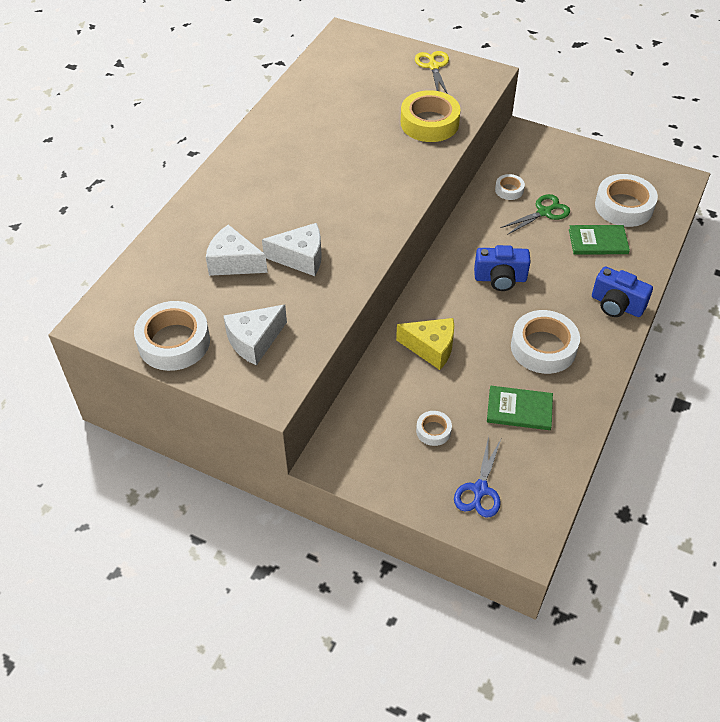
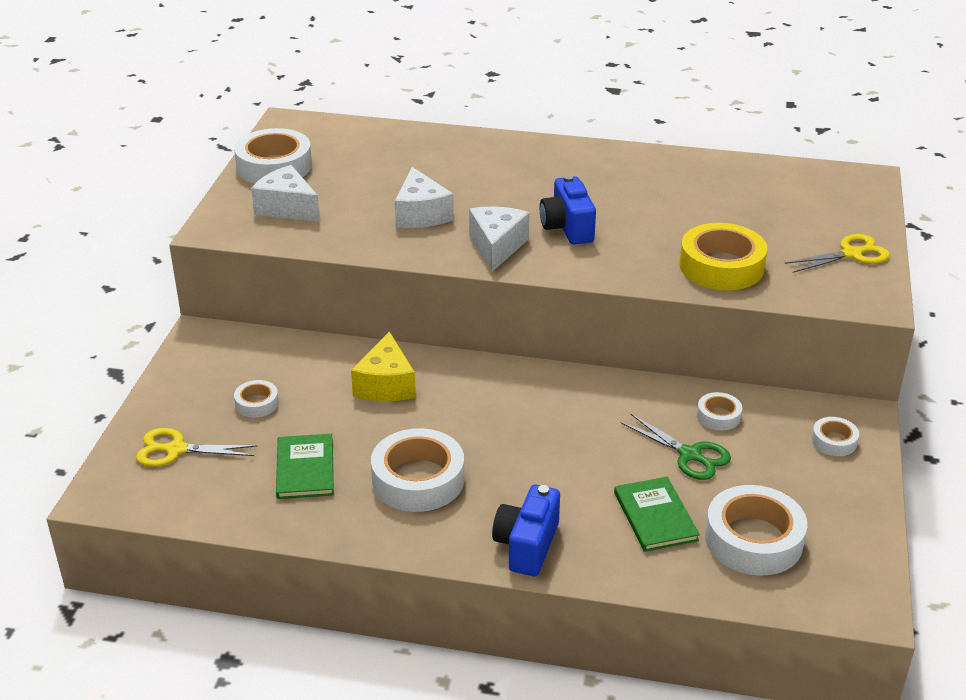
camera: 75 degrees right, 15 degrees down
(233, 262) = (397, 177): white cheese -> white cheese (497, 247)
(480, 490) = (176, 450): blue scissors -> yellow scissors
(500, 279) = (531, 427): blue camera -> blue camera (567, 228)
(544, 150) = (834, 441): none -> white tape

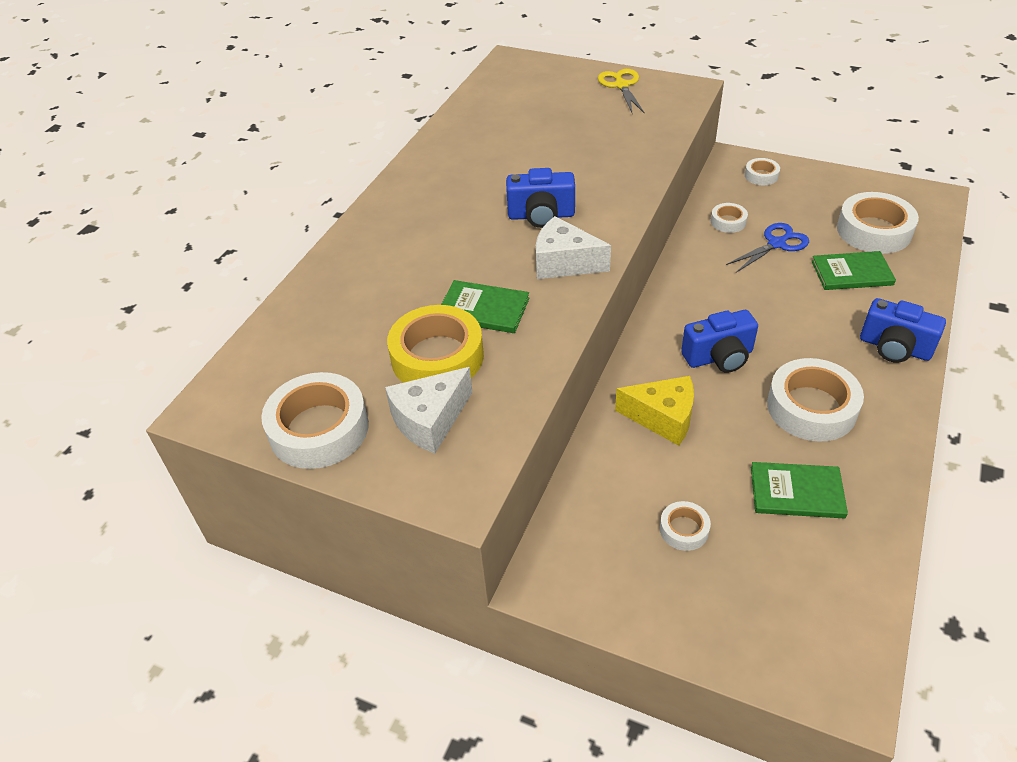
camera: 75 degrees left, 10 degrees up
(176, 450) = (764, 611): yellow scissors -> none
(421, 214) = (483, 309): white cheese -> green book
(478, 416) = (719, 357): none -> blue camera
(690, 455) = (776, 244): green scissors -> blue scissors
(721, 266) = (627, 144): yellow tape -> yellow tape (437, 357)

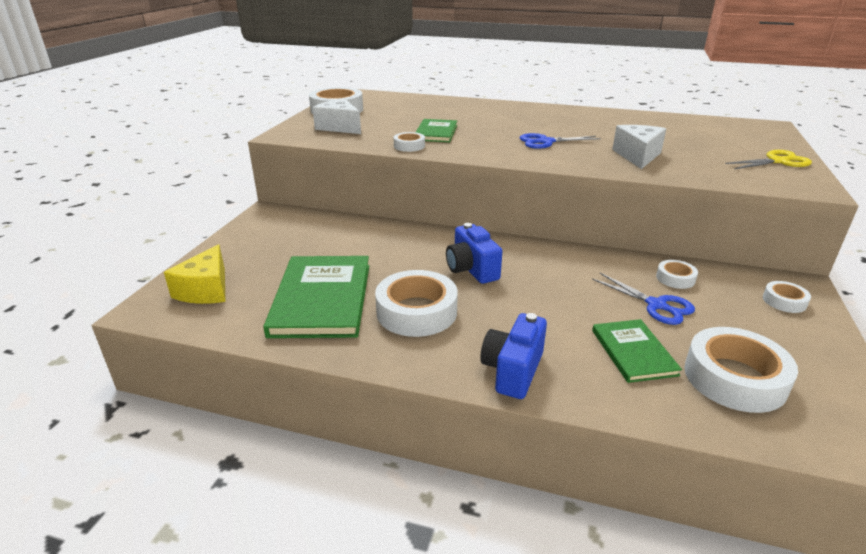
camera: 80 degrees right, 15 degrees down
(437, 357) = (391, 126): yellow tape -> none
(541, 215) = (546, 142): blue camera -> blue scissors
(564, 263) = (491, 149): white cheese -> white cheese (637, 156)
(663, 418) = (399, 246): yellow cheese -> yellow cheese (206, 290)
(684, 529) = (295, 253): white tape -> white tape (409, 146)
(797, 492) = (322, 299): green book -> green book, size x1.78

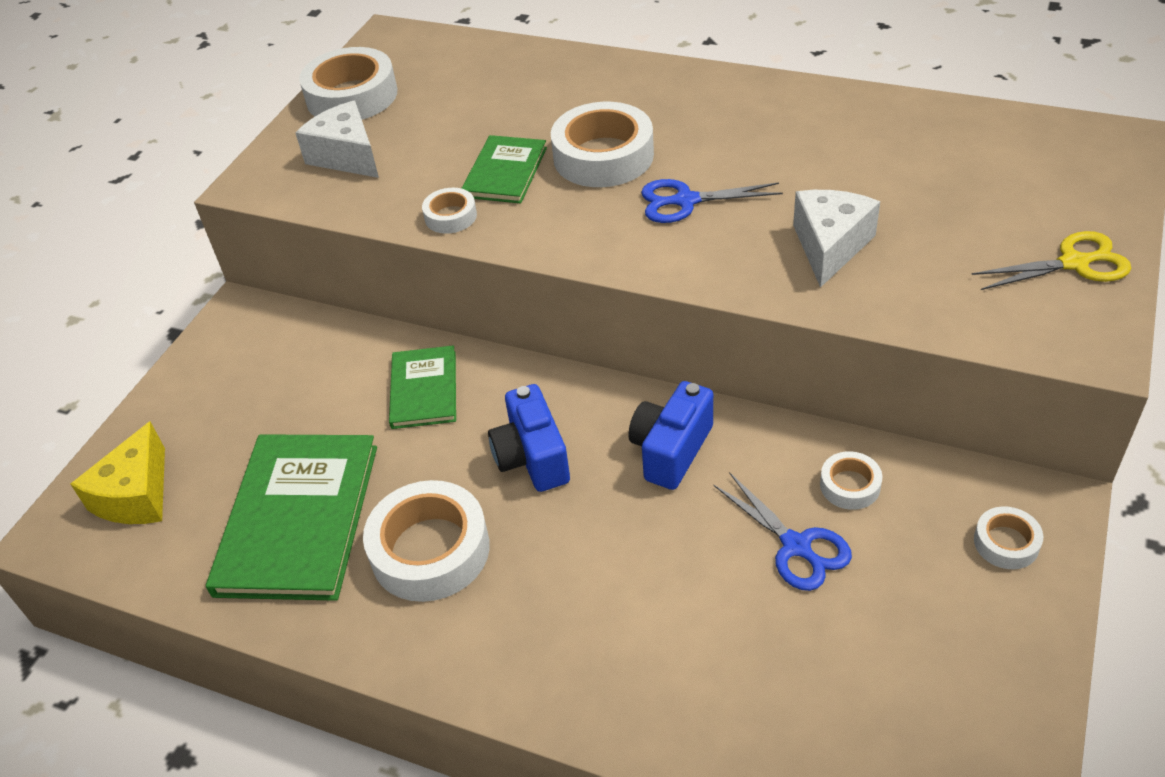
camera: 10 degrees right, 15 degrees up
(513, 371) = (541, 674): blue camera -> blue camera (671, 450)
(633, 352) = (725, 644): green book -> green book (424, 389)
(734, 378) = (855, 701): white tape -> white tape (603, 156)

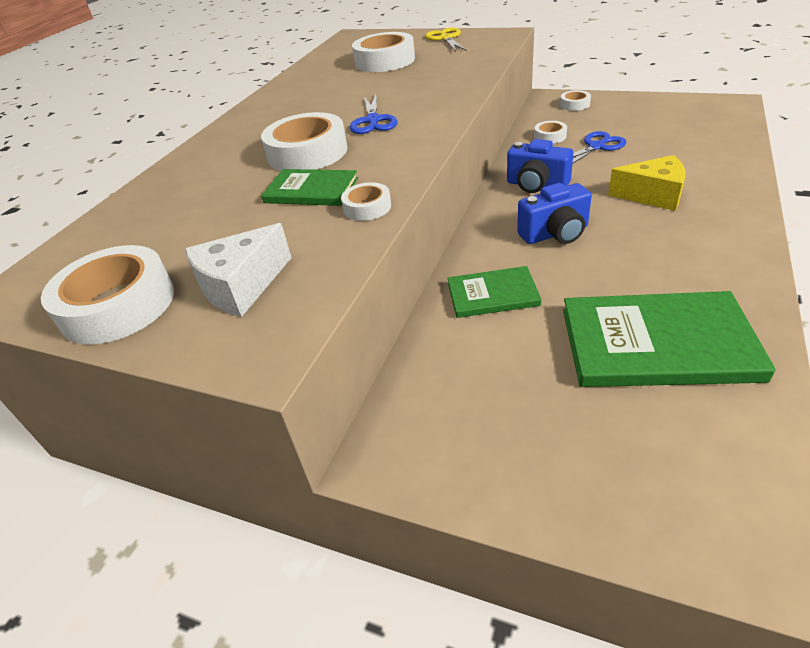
camera: 90 degrees left, 5 degrees down
(136, 495) = (679, 486): yellow cheese -> yellow cheese (652, 195)
(430, 550) = (656, 266): white tape -> white tape (384, 61)
(830, 246) = (427, 81): white cheese -> none

